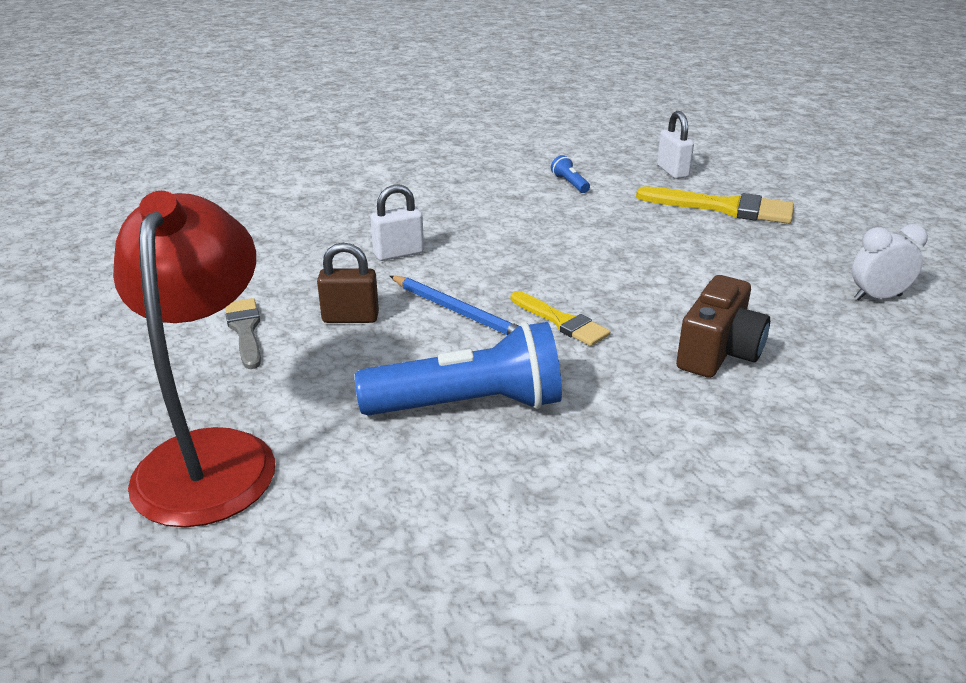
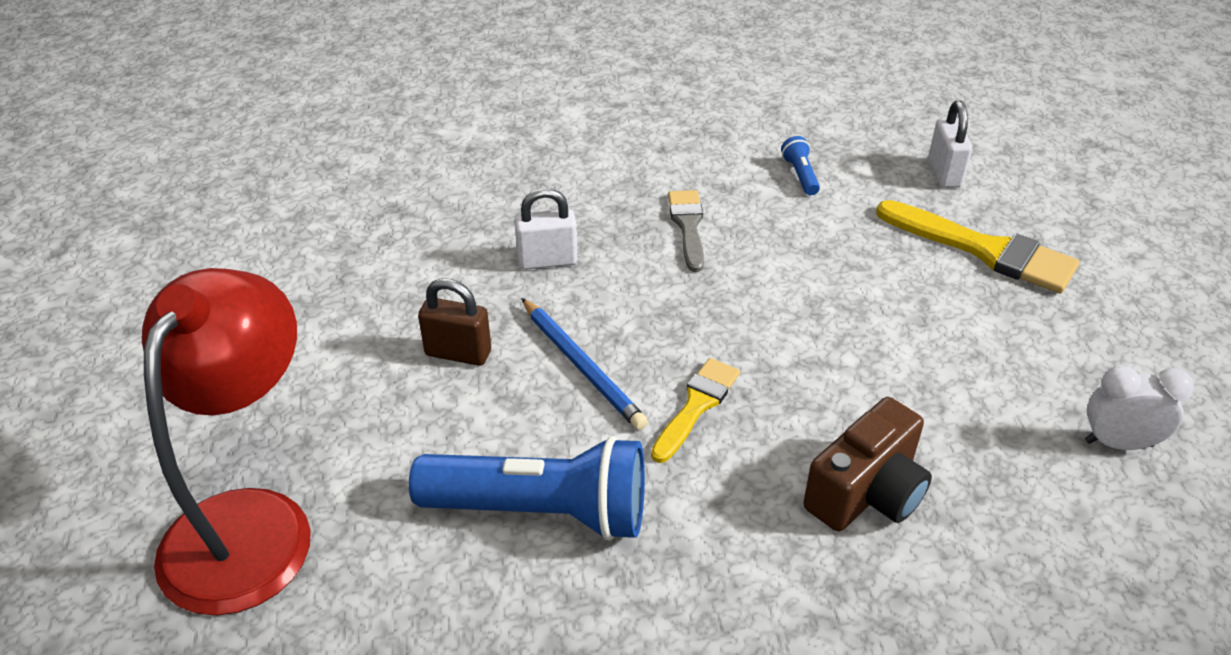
camera: 15 degrees right, 10 degrees up
(245, 330) = (339, 350): grey brush -> grey brush (688, 226)
(561, 321) = (696, 406): yellow brush -> yellow brush turned 120 degrees counterclockwise

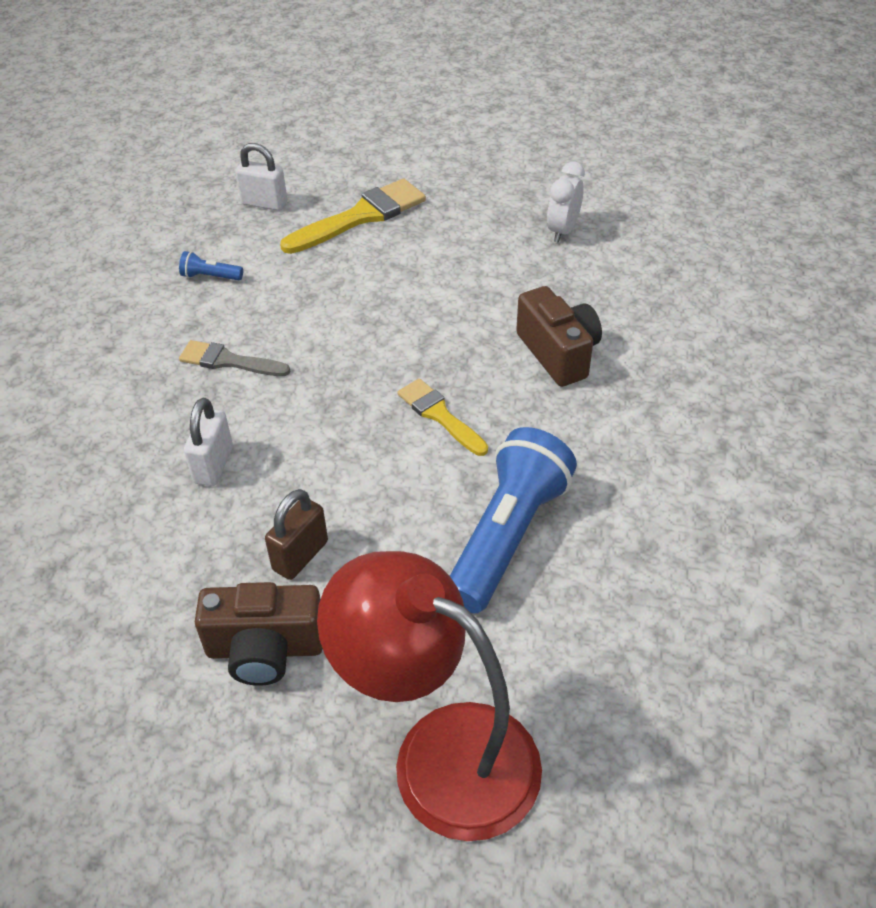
camera: 70 degrees left, 5 degrees up
(344, 362) = (265, 649): none -> brown camera
(582, 366) = (361, 473): blue pencil -> none

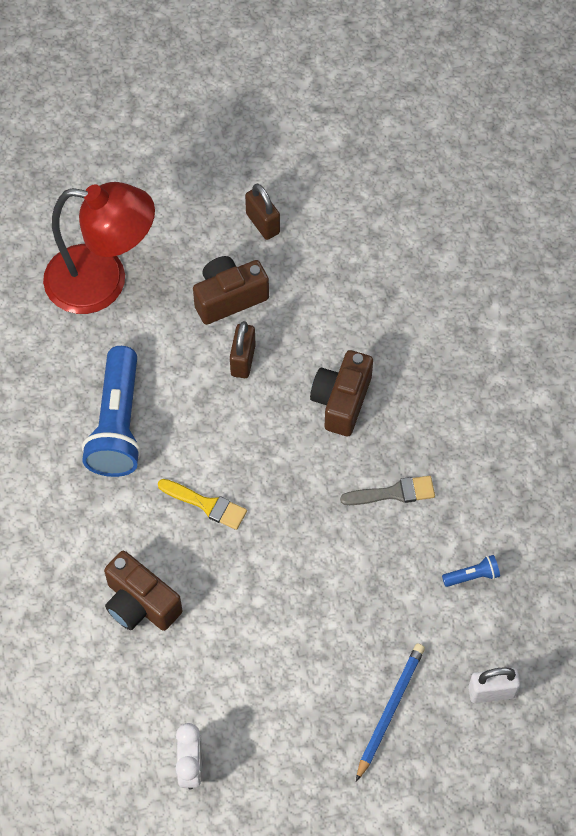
camera: 155 degrees right, 15 degrees up
(138, 751) = (262, 223): none -> brown padlock
(214, 465) = (341, 401): white padlock -> brown camera
(361, 216) = (389, 710): yellow brush -> blue pencil

